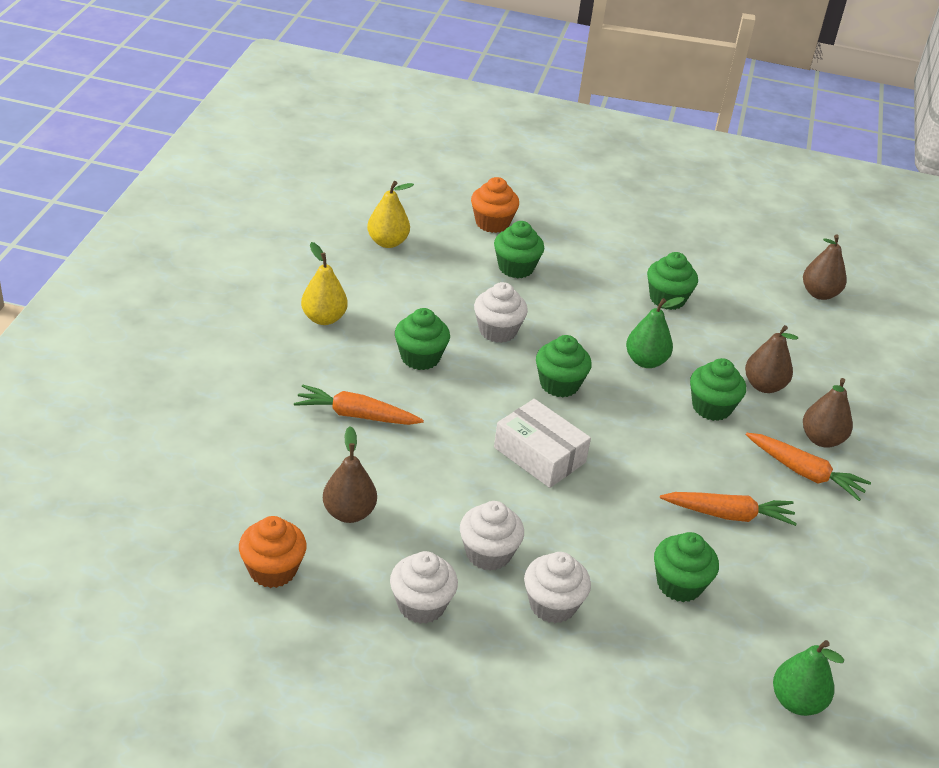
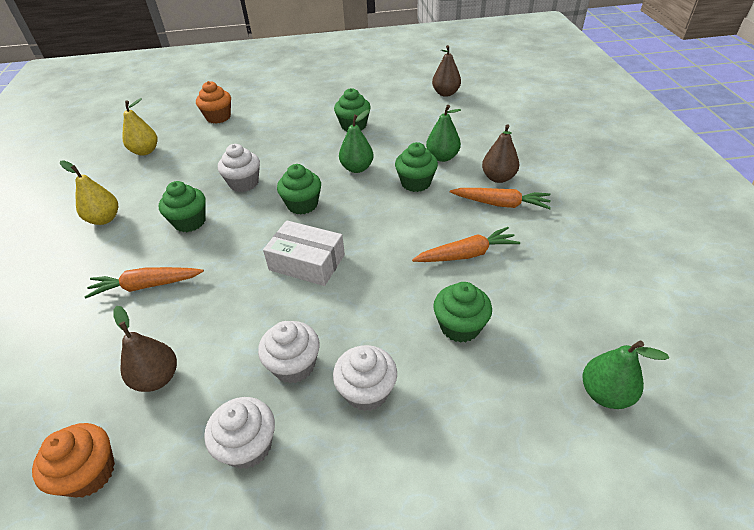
camera: 15 degrees left, 5 degrees up
(516, 268) = (244, 139): green cupcake -> none
(764, 386) = (442, 157): brown pear -> green pear

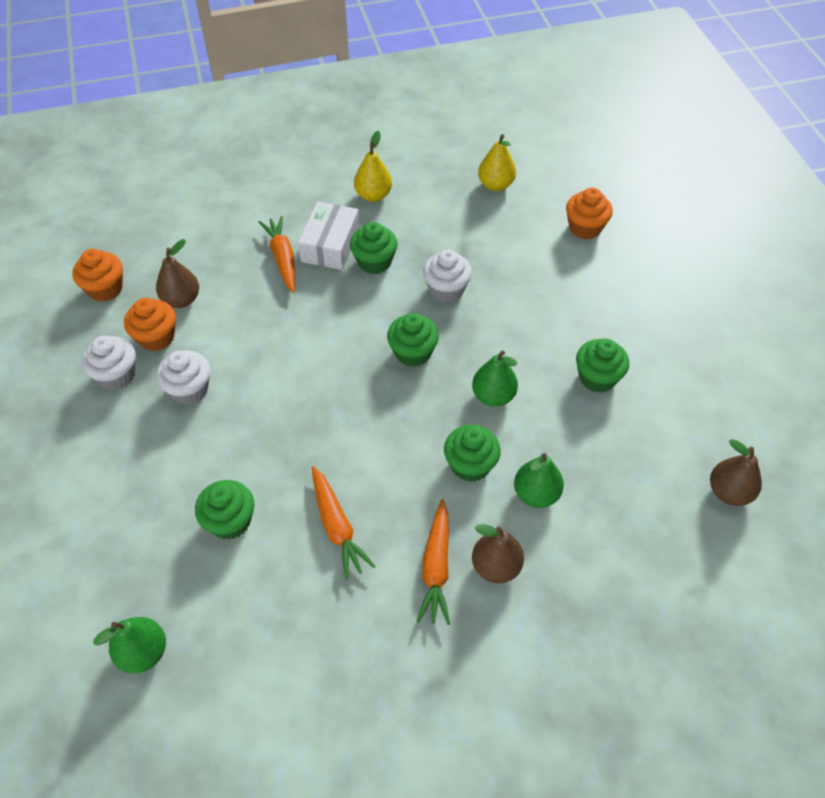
camera: 80 degrees right, 10 degrees up
(205, 402) = (156, 337): none -> orange cupcake
(307, 262) = (318, 375): white box -> white box (330, 245)
(367, 391) = (159, 448): white cupcake -> none

